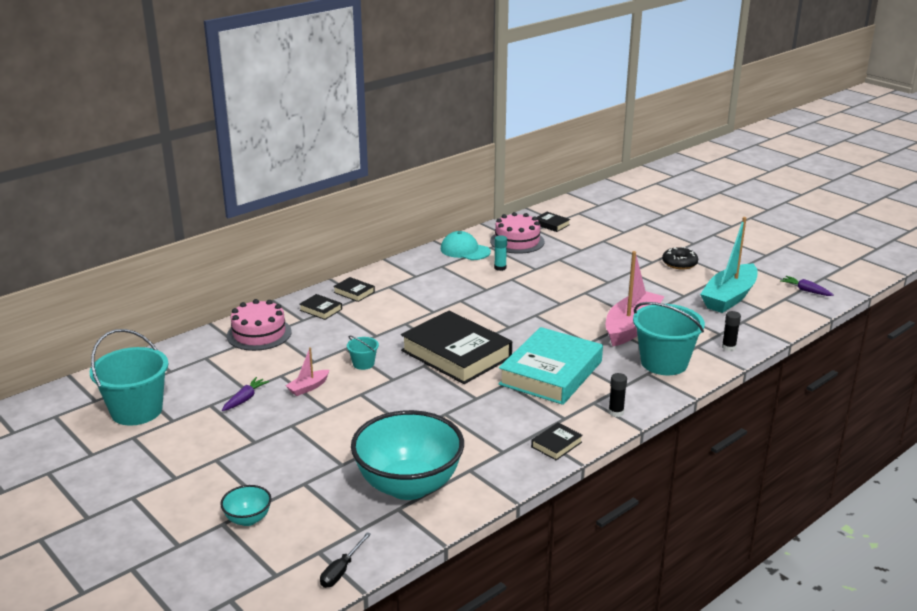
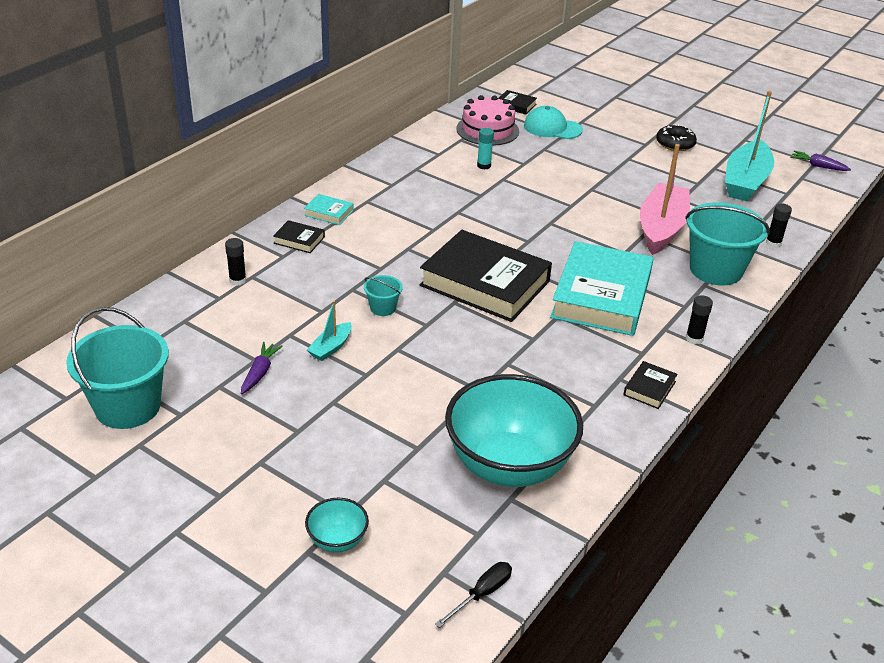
camera: 15 degrees left, 10 degrees up
(259, 334) = (237, 280): pink cake -> black glue stick
(308, 387) = (331, 347): pink boat -> turquoise boat
(341, 570) = (482, 594): black screwdriver -> black screwdriver turned 150 degrees counterclockwise
(354, 292) = (329, 213): black book -> turquoise book
(465, 250) = (434, 146): turquoise cap -> turquoise cap (552, 128)

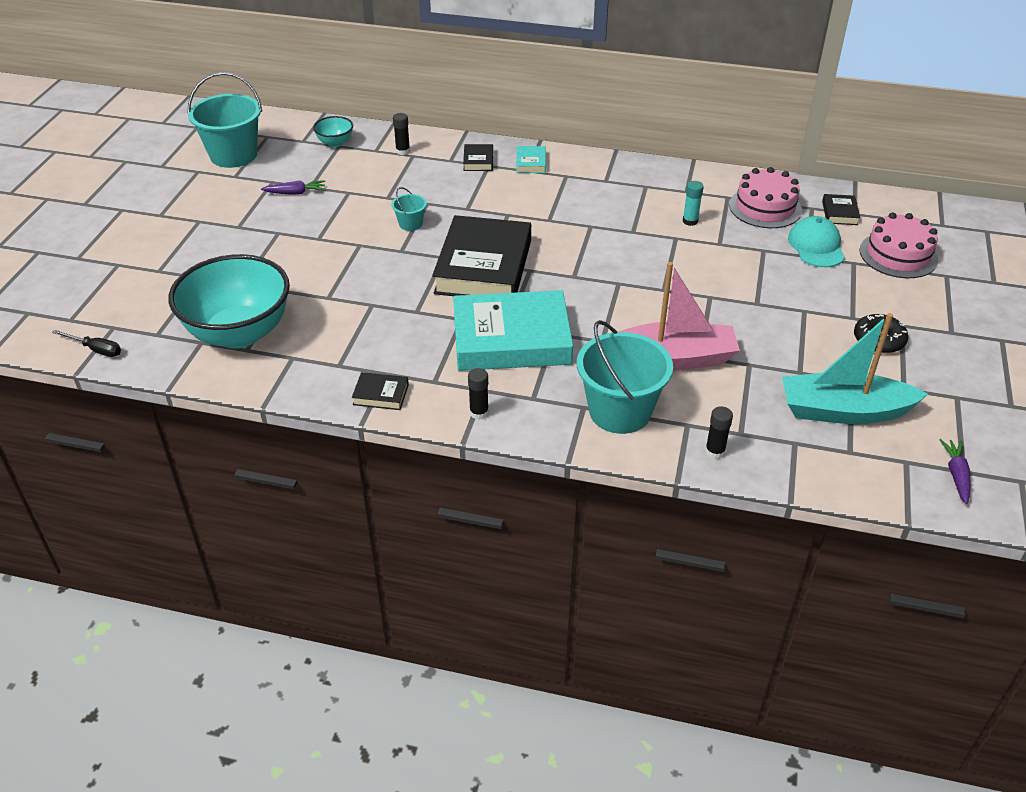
camera: 70 degrees right, 5 degrees up
(331, 347) = (343, 214): turquoise boat -> none
(337, 541) = (131, 273): turquoise bowl -> turquoise bowl (335, 143)
(582, 104) = (898, 255): none -> pink cake

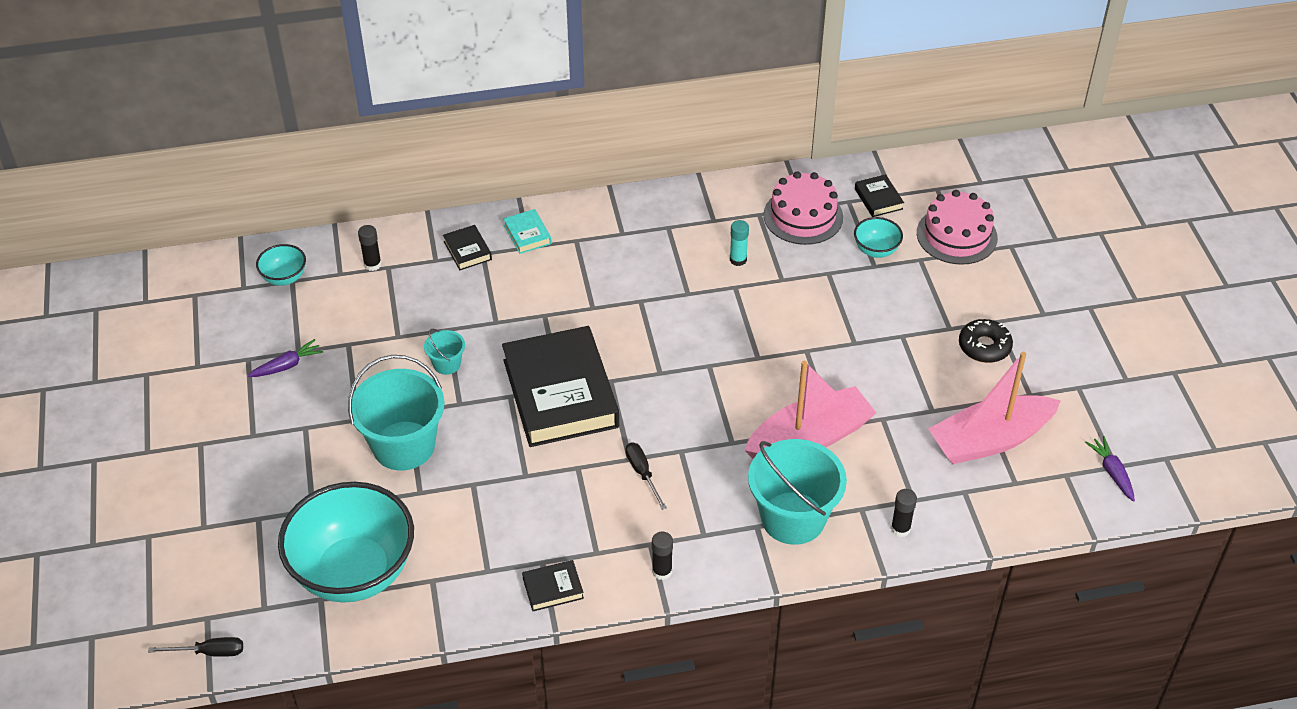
camera: 25 degrees left, 5 degrees up
(233, 155) = (173, 336): turquoise bucket -> turquoise bucket (403, 446)
(511, 339) = (642, 473): turquoise book -> black screwdriver
(816, 246) = (876, 250): turquoise cap -> turquoise bowl
(844, 411) = (990, 440): turquoise boat -> pink boat

